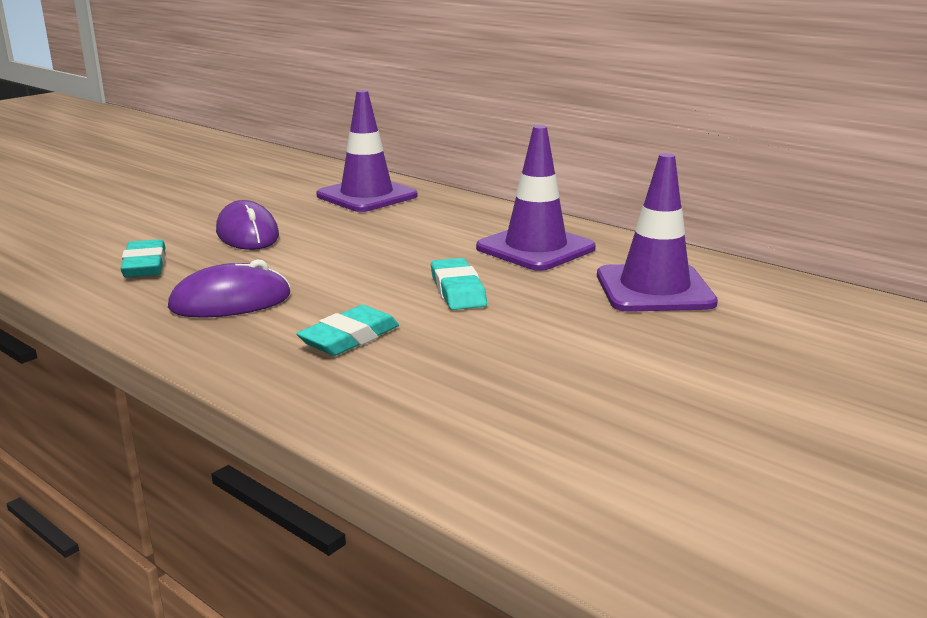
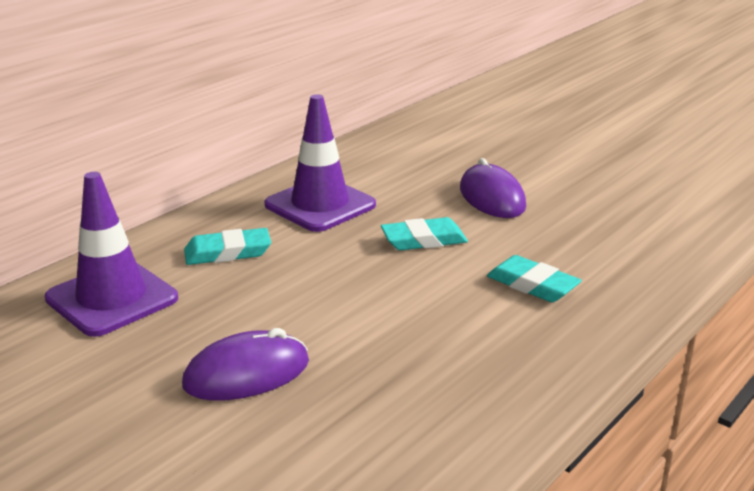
camera: 90 degrees left, 5 degrees up
(145, 265) = (356, 439): turquoise eraser -> turquoise eraser (228, 252)
(230, 301) = (464, 356): purple mouse -> purple mouse (492, 197)
(654, 289) = (415, 167): purple traffic cone -> none

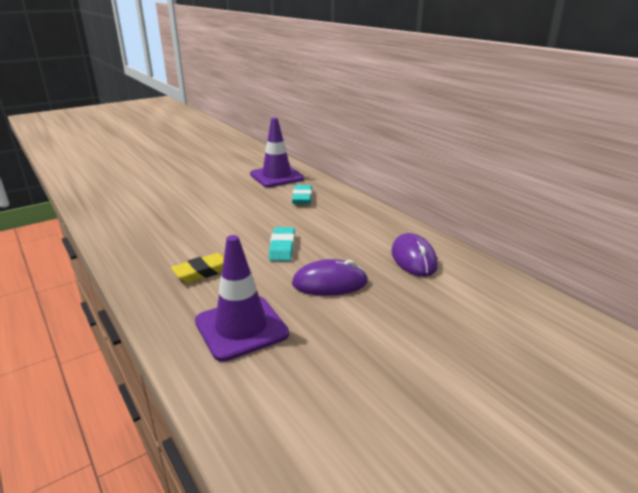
camera: 105 degrees right, 0 degrees up
(246, 373) = (198, 195): purple mouse -> purple mouse (413, 259)
(320, 205) = (345, 223): purple traffic cone -> purple traffic cone (241, 328)
(532, 285) = (203, 271): turquoise eraser -> yellow eraser

